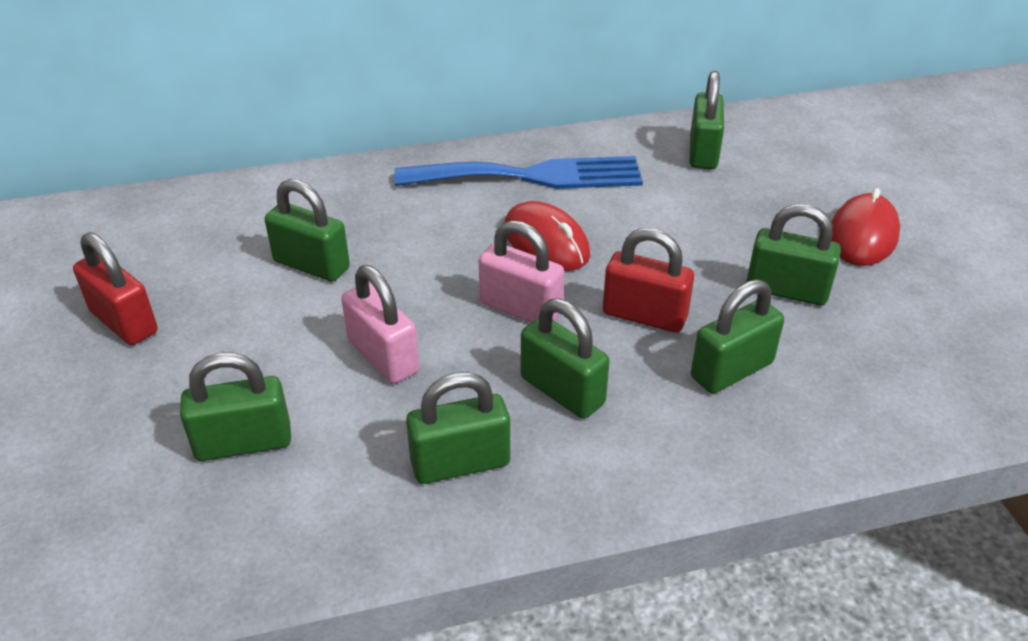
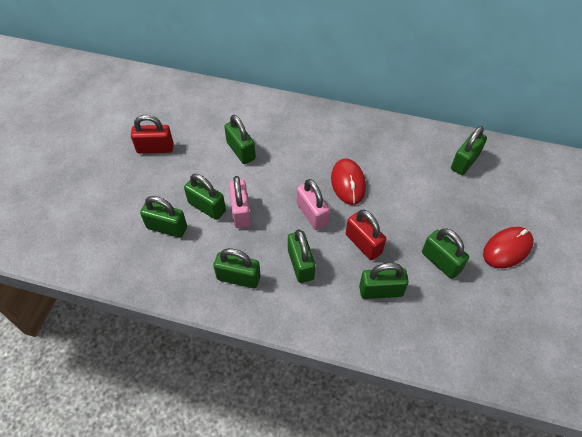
camera: 30 degrees right, 15 degrees up
(124, 322) = (155, 148): red padlock -> red padlock turned 75 degrees counterclockwise
(307, 375) = (207, 207): none -> green padlock
(531, 176) = (368, 141): blue fork -> none

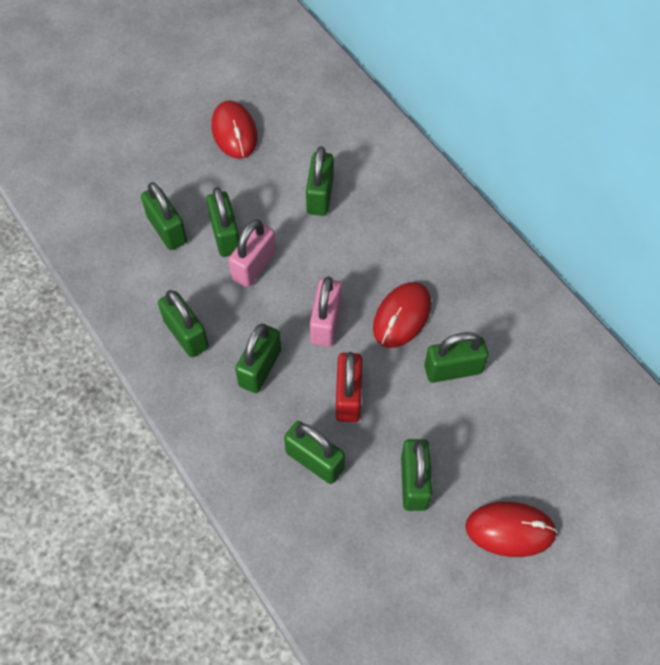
camera: 40 degrees right, 5 degrees up
(155, 148) = (234, 132): red padlock -> red mouse
(464, 162) = (572, 392): green padlock -> green padlock (453, 369)

